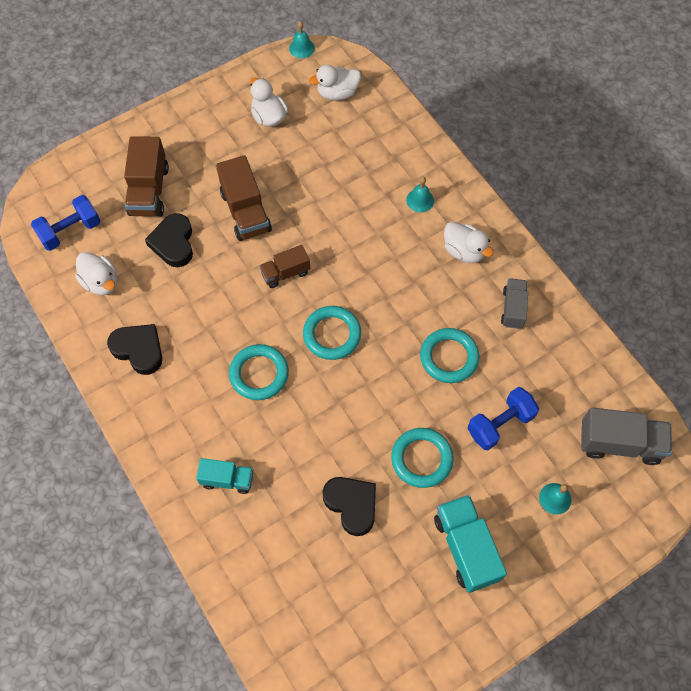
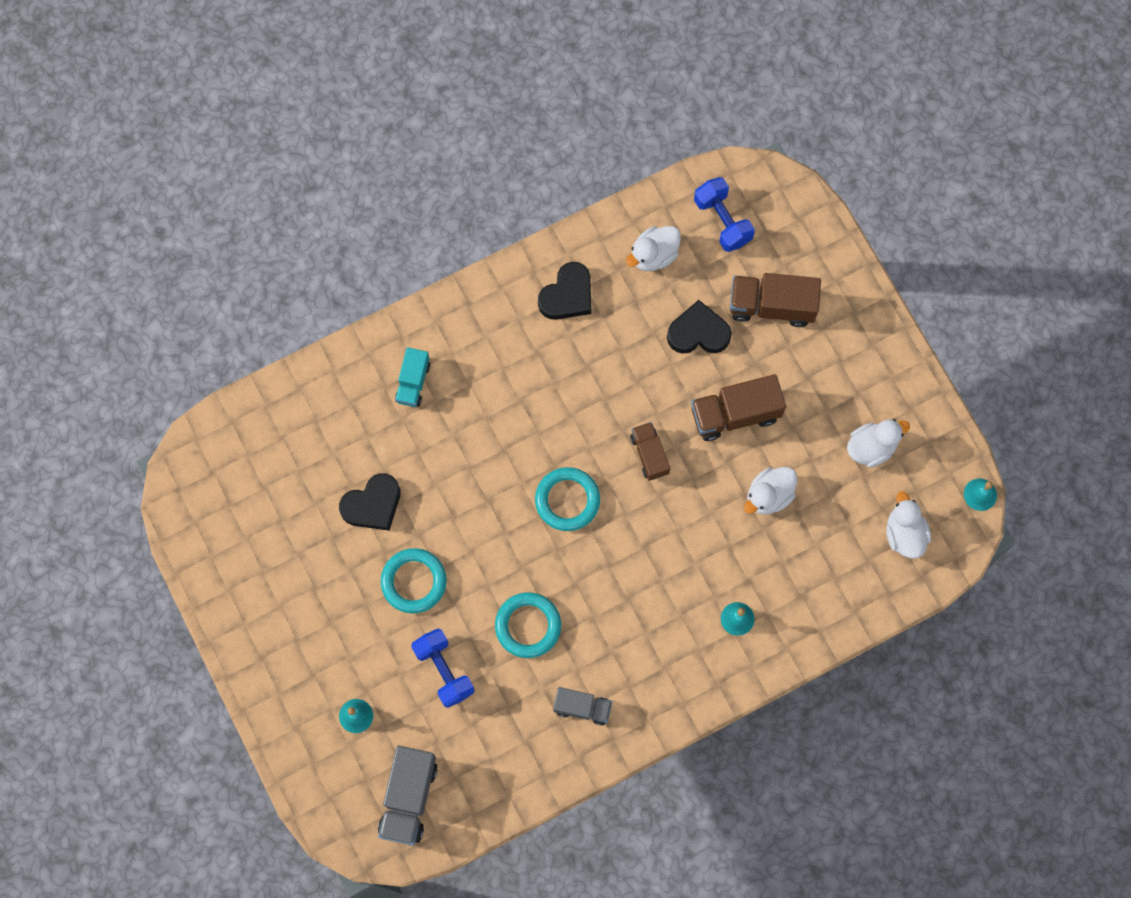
camera: 95 degrees right, 10 degrees up
(259, 374) = (527, 419): turquoise ring -> none
(464, 251) = (662, 662): white duck -> white duck (769, 495)
(466, 548) = (315, 615): turquoise truck -> none

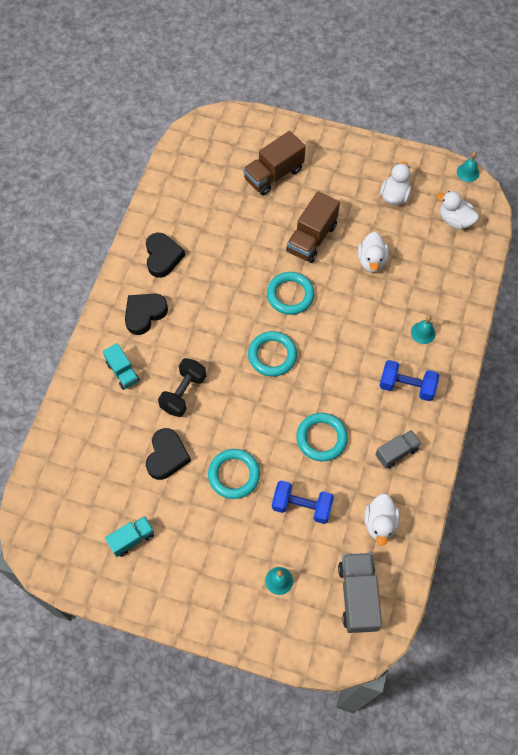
camera: 45 degrees left, 10 degrees down
(268, 552) = (132, 539): none -> turquoise truck
(409, 798) = (358, 596): grey truck -> grey truck turned 150 degrees counterclockwise
(447, 458) = (183, 393): none -> black dumbbell
(649, 454) = (290, 295): brown truck -> turquoise ring
(653, 255) = (188, 201): white duck -> white duck (380, 523)
(698, 332) = (250, 217): black heart -> black heart (144, 314)
(722, 221) = (206, 157): blue dumbbell -> blue dumbbell (406, 386)

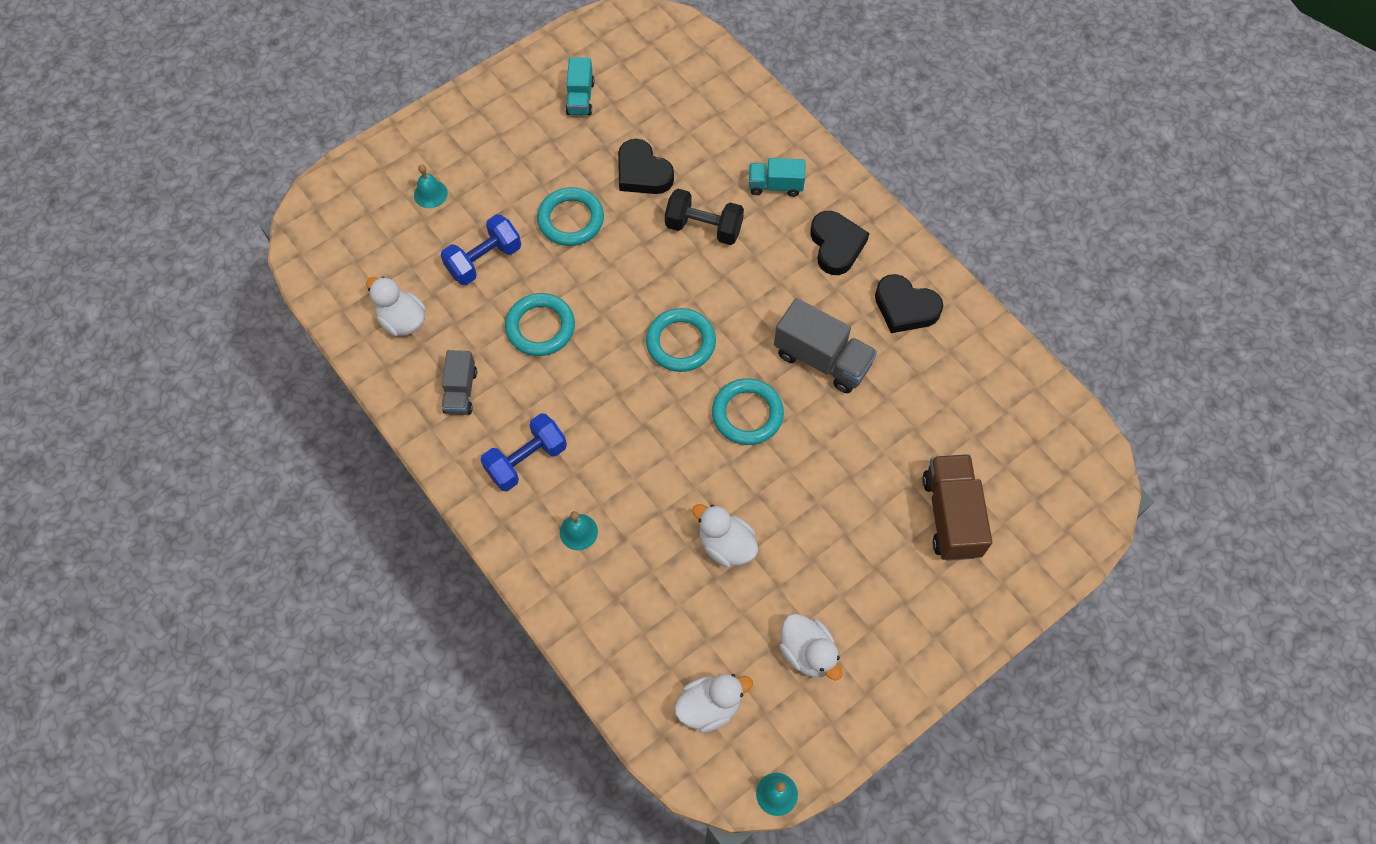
camera: 125 degrees right, 0 degrees up
(183, 393) = (703, 228): black dumbbell -> black dumbbell turned 45 degrees counterclockwise
(311, 238) = (813, 495): brown truck -> none
(358, 596) = (353, 251): grey truck -> grey truck (822, 359)

